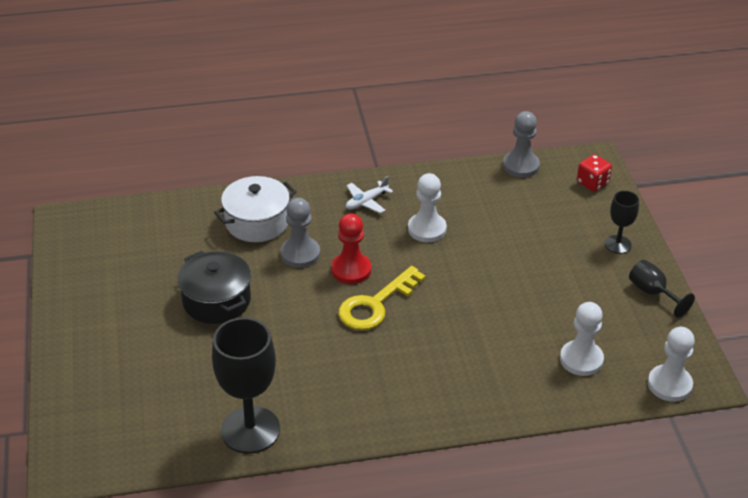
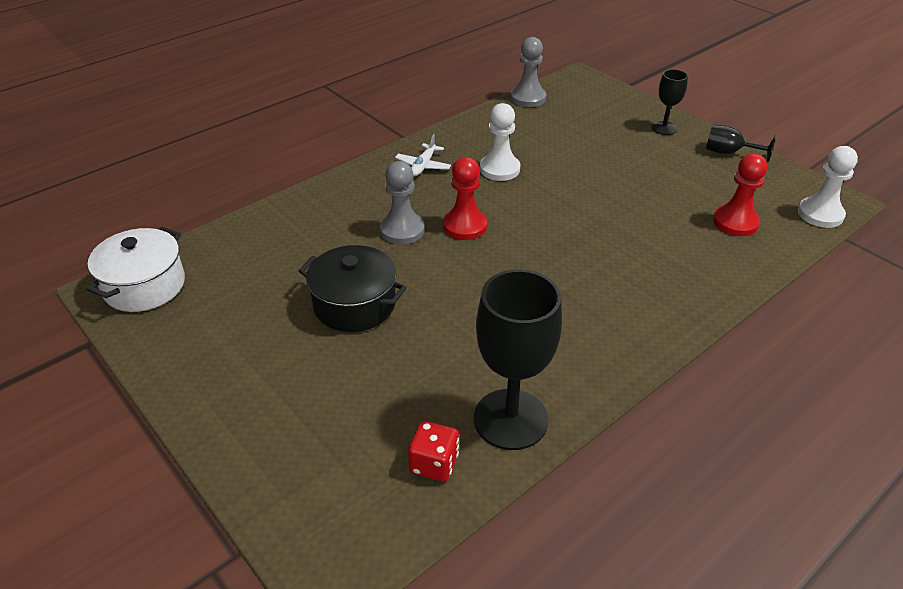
camera: 30 degrees left, 0 degrees up
(257, 222) = (332, 218): white pot -> white pot (144, 286)
(375, 305) = (517, 247): yellow key -> none
(581, 359) = (735, 222): white pawn -> red pawn
(592, 183) = (596, 93): red dice -> red dice (434, 463)

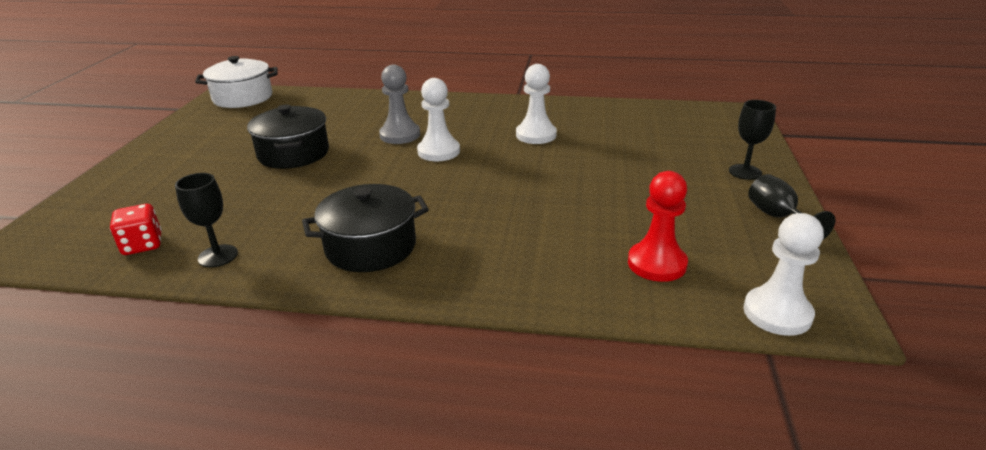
camera: 50 degrees right, 10 degrees down
(423, 166) = (490, 111): white plane -> none
(465, 226) = (438, 151): red pawn -> white pawn
(510, 419) = (218, 256): black goblet -> black goblet, size x0.52
(528, 98) = (658, 107): grey pawn -> none
(587, 329) = (371, 247): none -> black pot

